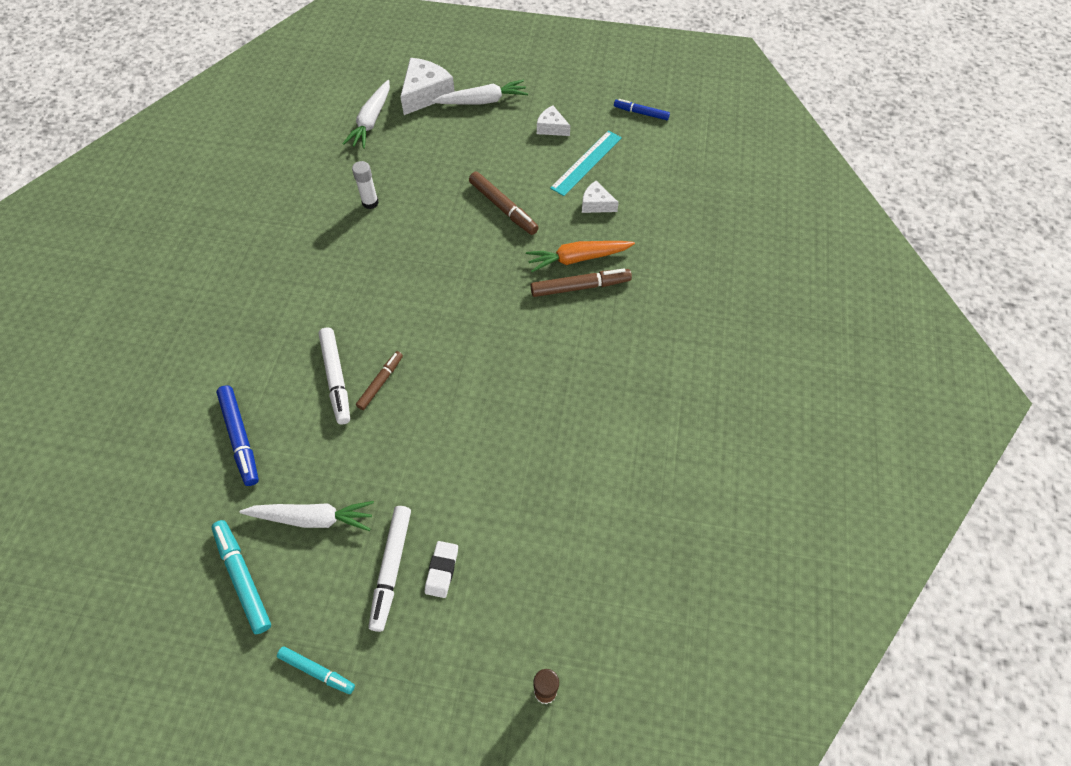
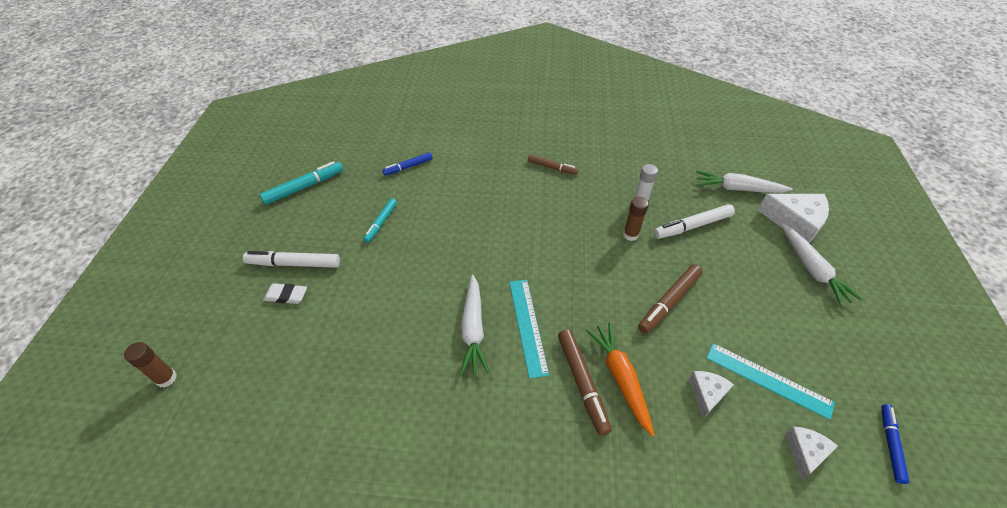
camera: 85 degrees right, 10 degrees down
(240, 437) = (408, 167): blue marker -> blue marker, size x0.65
(313, 518) = (341, 214): white carrot -> white carrot (473, 329)
(317, 671) = (230, 234): turquoise marker -> turquoise marker (381, 222)
(336, 378) = (458, 208): white marker -> white marker (692, 226)
(380, 383) = (455, 235): brown marker -> brown marker (552, 167)
(415, 220) = (630, 235): none -> brown glue stick
(515, 322) = (527, 326): none -> turquoise ruler
(551, 128) = (806, 338): white cheese -> white cheese (805, 452)

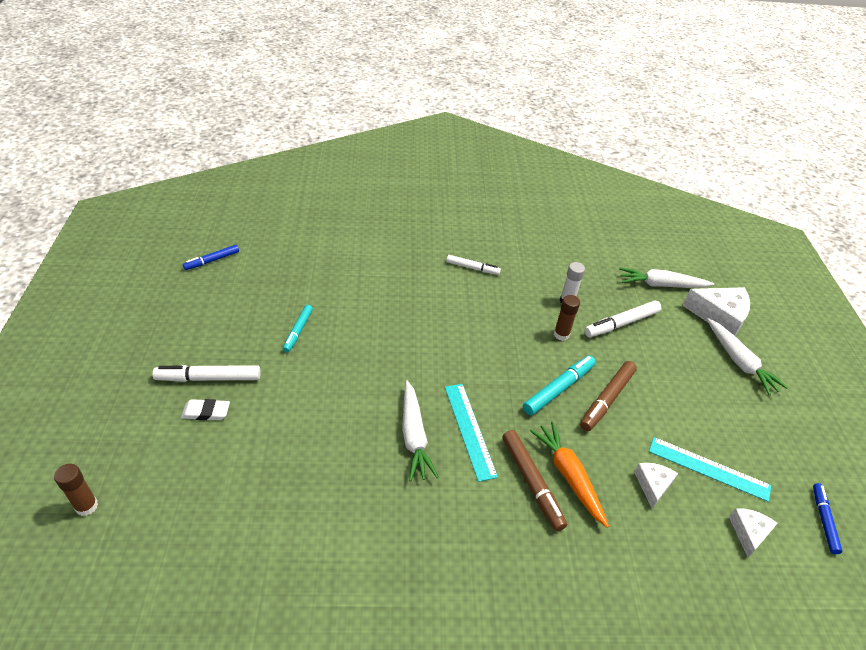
camera: 10 degrees left, 5 degrees down
(304, 187) = (205, 295): turquoise marker -> turquoise marker (558, 389)
(408, 167) = (318, 271): blue marker -> blue marker (212, 260)
(552, 167) = (472, 268): brown marker -> white marker

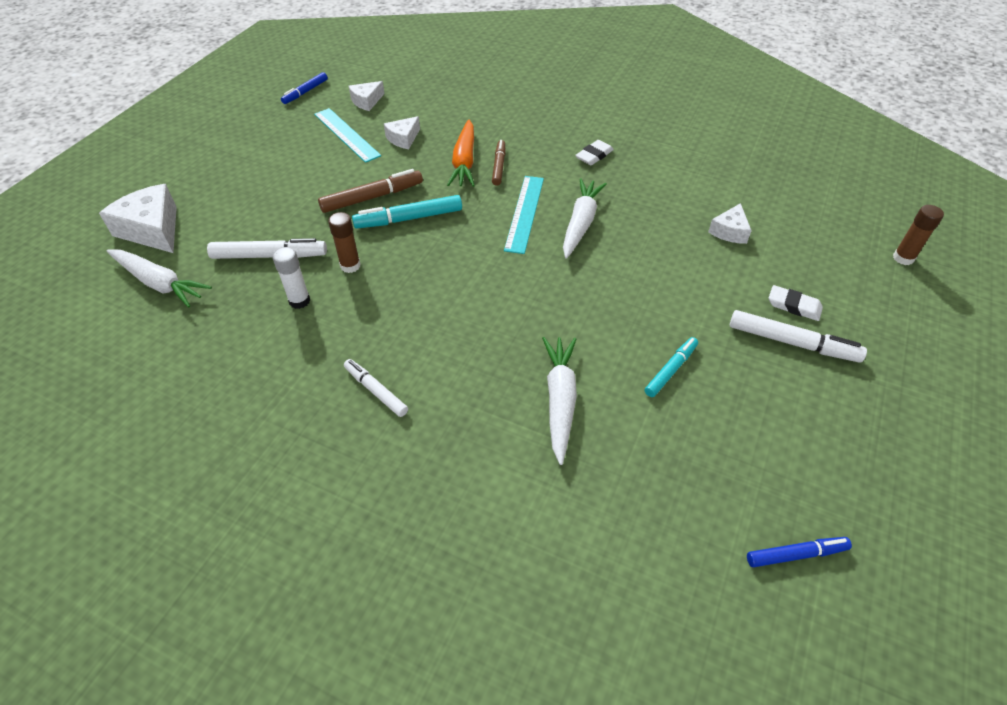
camera: 150 degrees left, 5 degrees up
(269, 478) = (729, 231): none -> white cheese
(444, 542) = (594, 155): none -> white eraser
(531, 482) = (498, 166): brown marker -> brown marker, size x0.65
(739, 362) = (204, 187): white carrot -> white carrot (560, 400)

